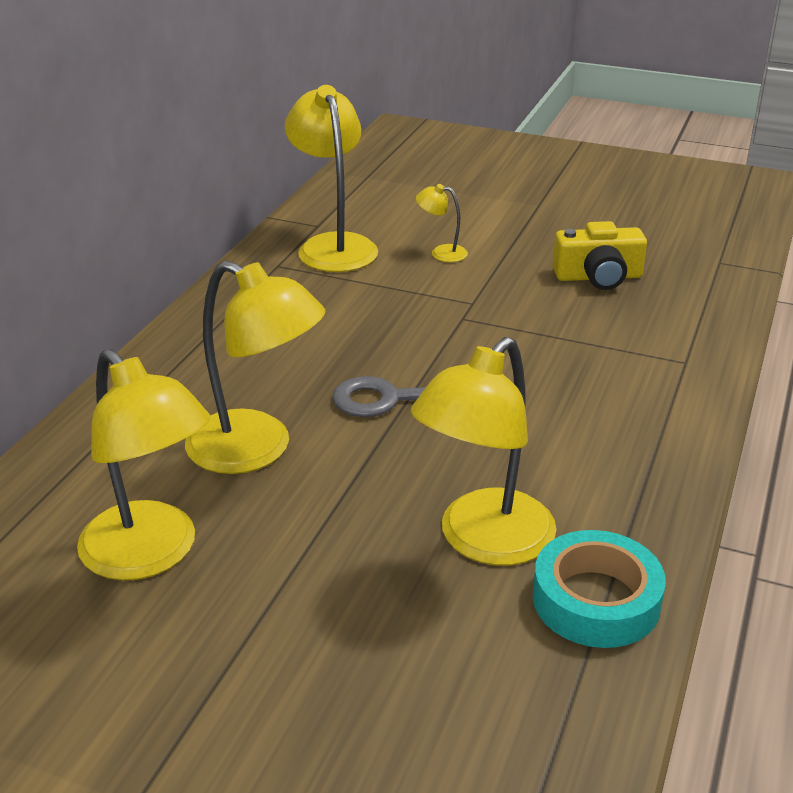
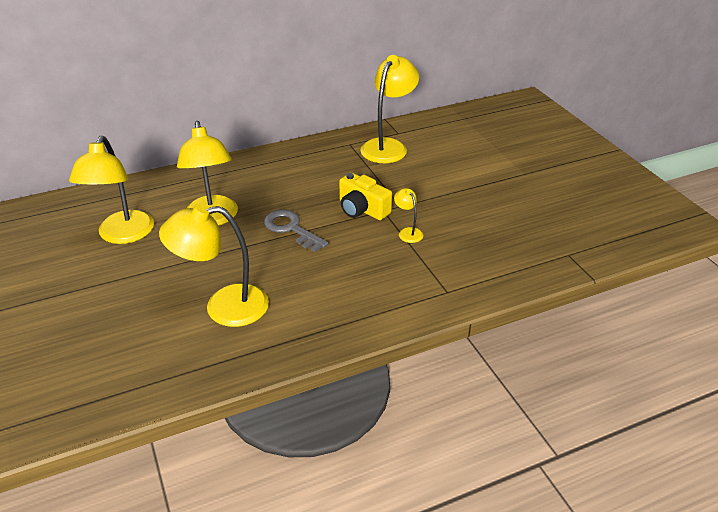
camera: 45 degrees right, 5 degrees up
(441, 253) = (430, 174): yellow lamp -> yellow lamp (408, 232)
(596, 600) = (220, 358): turquoise tape -> none
(598, 277) = (484, 226): yellow camera -> yellow camera (362, 209)

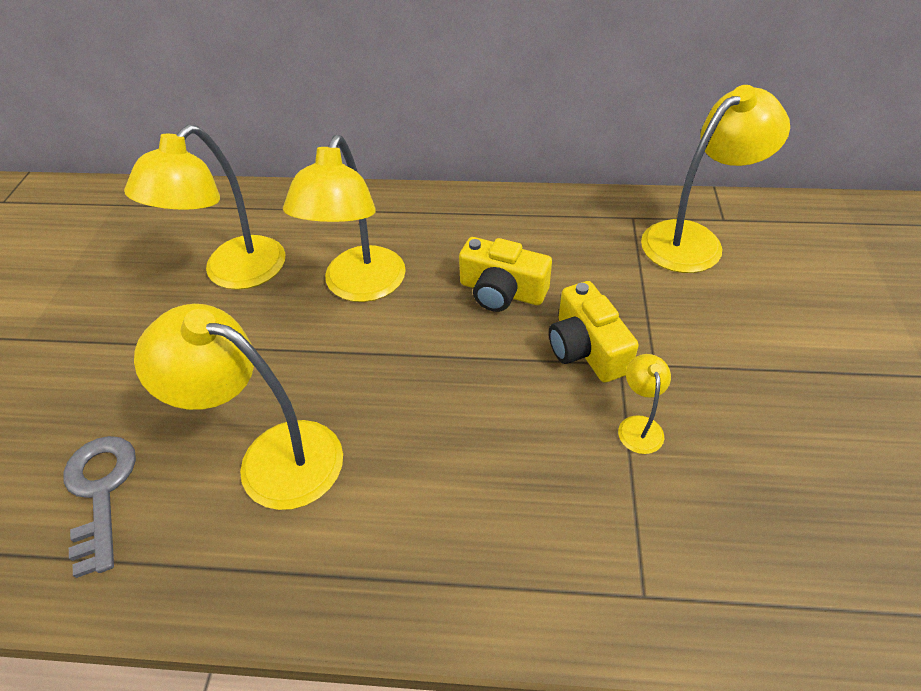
camera: 30 degrees right, 10 degrees up
(291, 229) = (455, 347): grey key -> grey key (101, 492)
(299, 197) = (501, 291): none -> yellow camera

